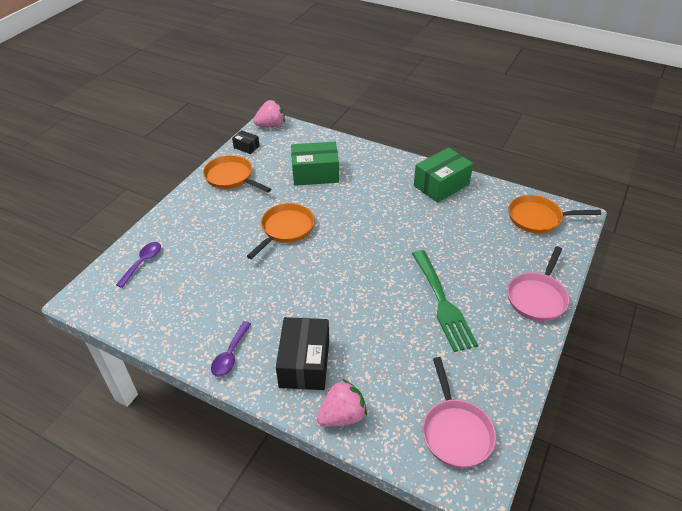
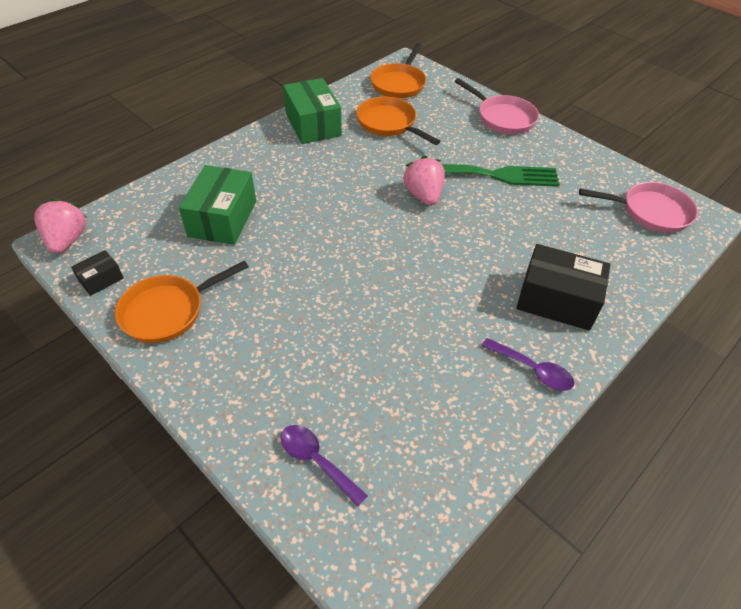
camera: 75 degrees left, 5 degrees up
(285, 229) = (322, 271): orange pan -> orange pan (389, 124)
(342, 416) = (630, 285): pink strawberry -> pink strawberry (423, 195)

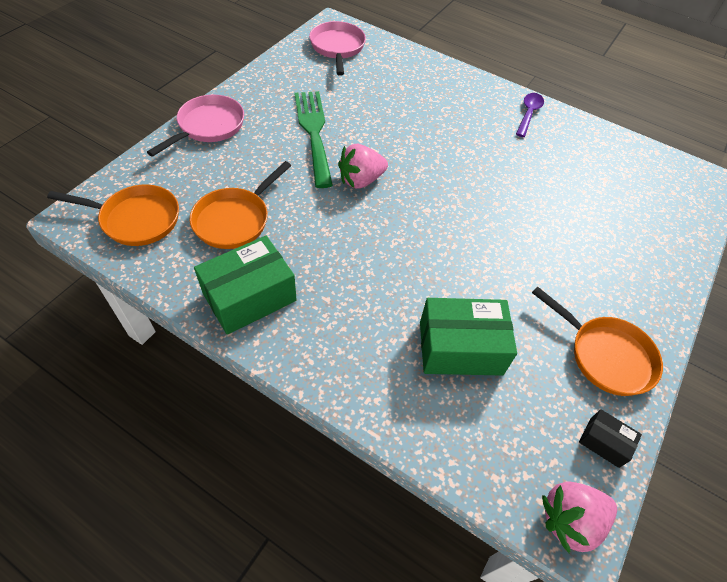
camera: 105 degrees left, 5 degrees up
(316, 461) = (666, 215): purple spoon -> none
(556, 300) = (458, 100): black box -> none

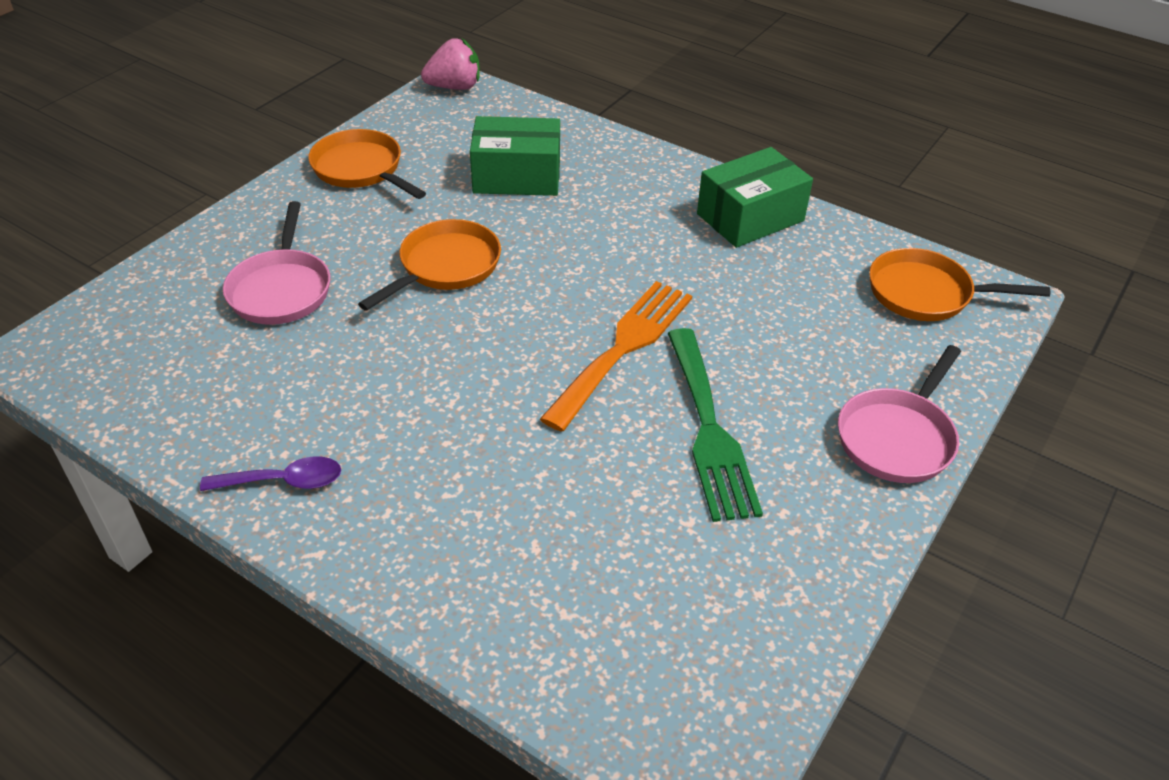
camera: 175 degrees left, 10 degrees down
(235, 219) = (796, 293): orange pan -> orange pan (445, 267)
(337, 48) = (686, 672): pink pan -> pink pan (281, 289)
(361, 180) = (623, 347): pink strawberry -> orange fork
(528, 114) = (283, 481): purple spoon -> purple spoon turned 120 degrees counterclockwise
(604, 442) = (401, 120): black box -> none

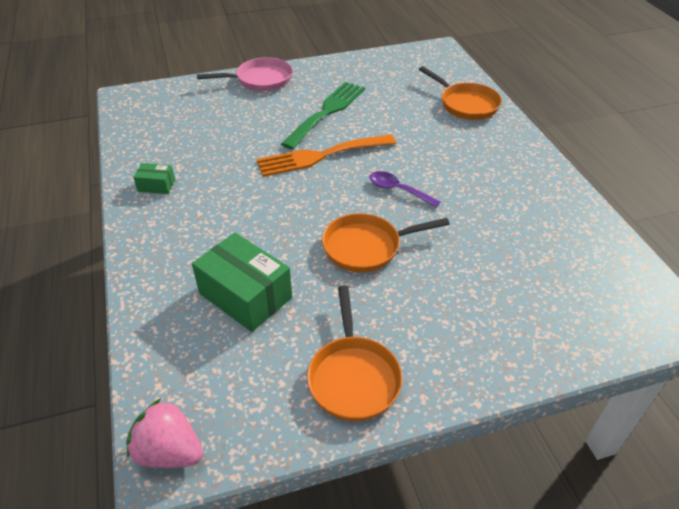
camera: 140 degrees left, 0 degrees up
(281, 289) = (486, 285): pink pan -> none
(283, 481) = (536, 175): purple spoon -> purple spoon (398, 190)
(750, 217) = (156, 185): green box -> green box, size x0.49
(926, 293) = (152, 112): orange pan -> orange pan (466, 104)

